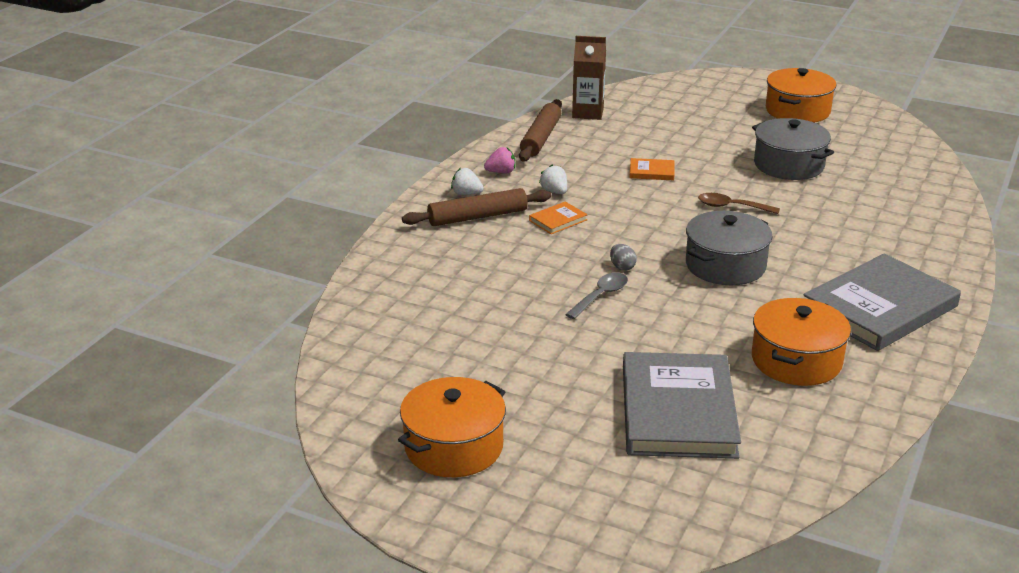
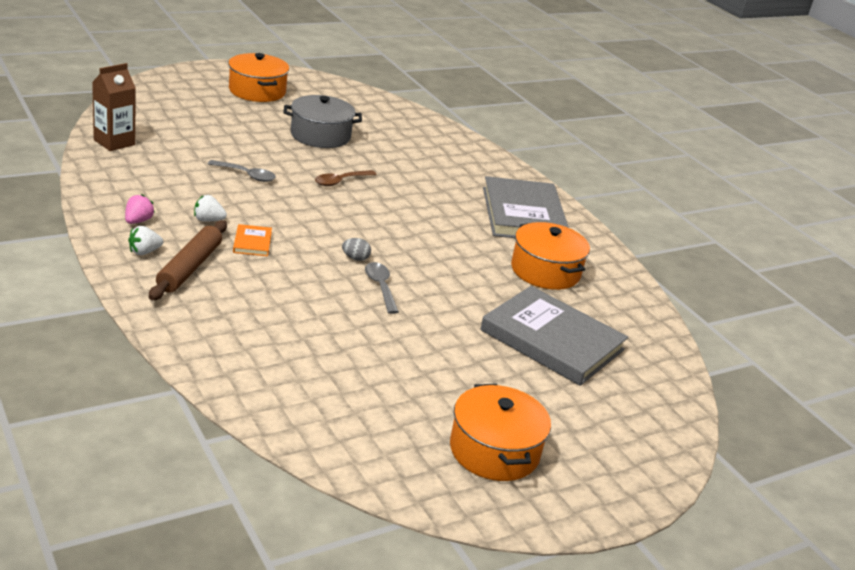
camera: 60 degrees left, 0 degrees up
(541, 138) = (116, 178): brown rolling pin -> none
(651, 172) = (246, 175): orange book -> grey spoon
(725, 265) = (408, 226): grey pot -> none

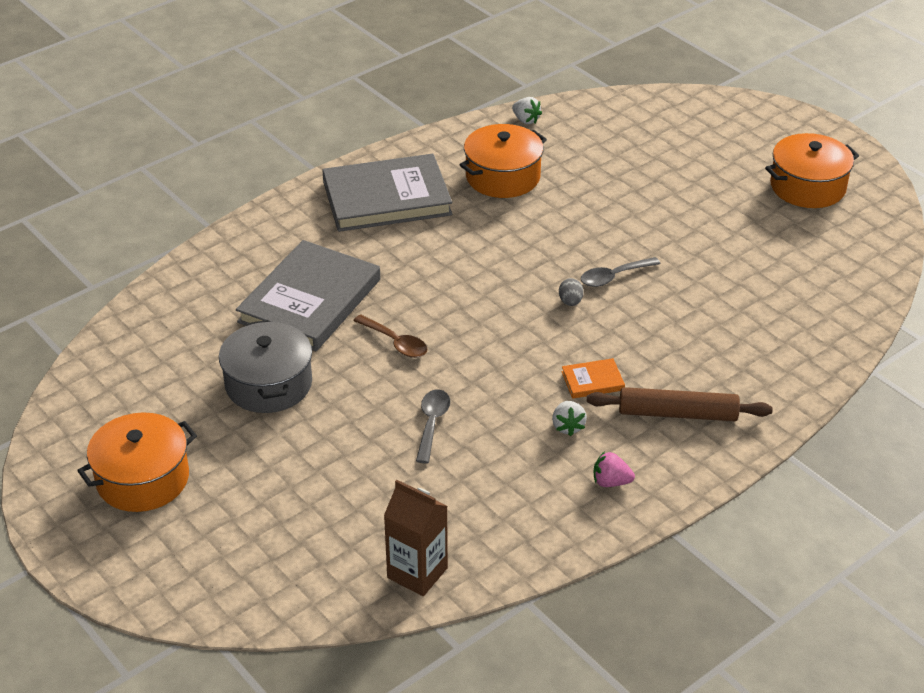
camera: 95 degrees left, 10 degrees up
(144, 252) = (672, 456): white strawberry -> white strawberry (526, 120)
(552, 340) = (626, 167): grey book -> grey book (310, 301)

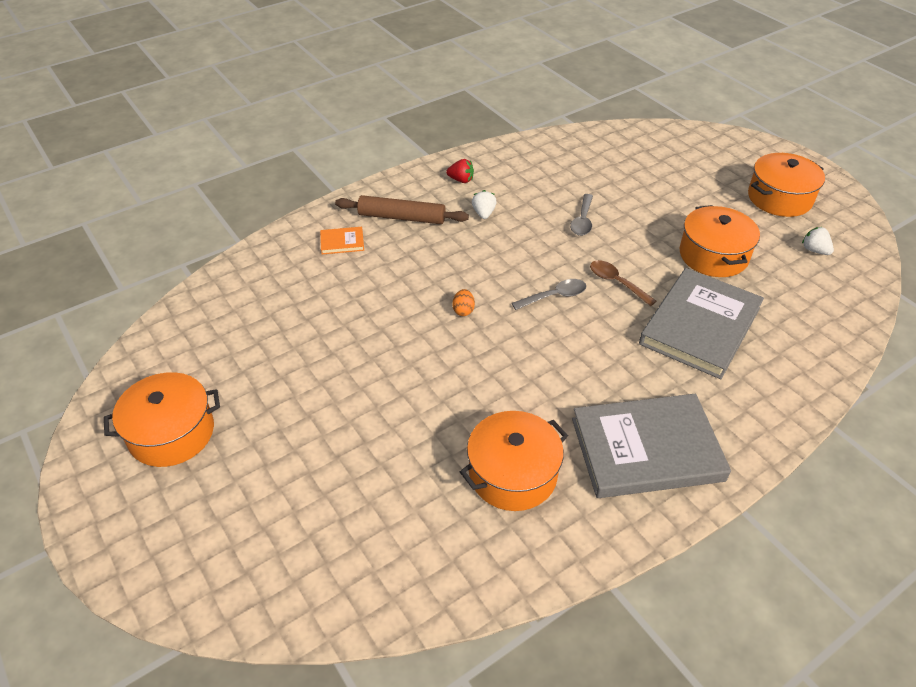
camera: 175 degrees left, 5 degrees up
(268, 384) = (713, 255): grey pot -> orange pot
(417, 573) = (587, 143): brown carton -> none
(526, 120) = (473, 582): white strawberry -> white strawberry (814, 250)
(570, 302) = (463, 310): grey egg -> orange egg
(592, 381) = (458, 243): orange book -> orange book (342, 242)
(611, 482) = (461, 180): pink strawberry -> red strawberry
(614, 277) = (418, 333): grey spoon -> grey spoon (554, 296)

